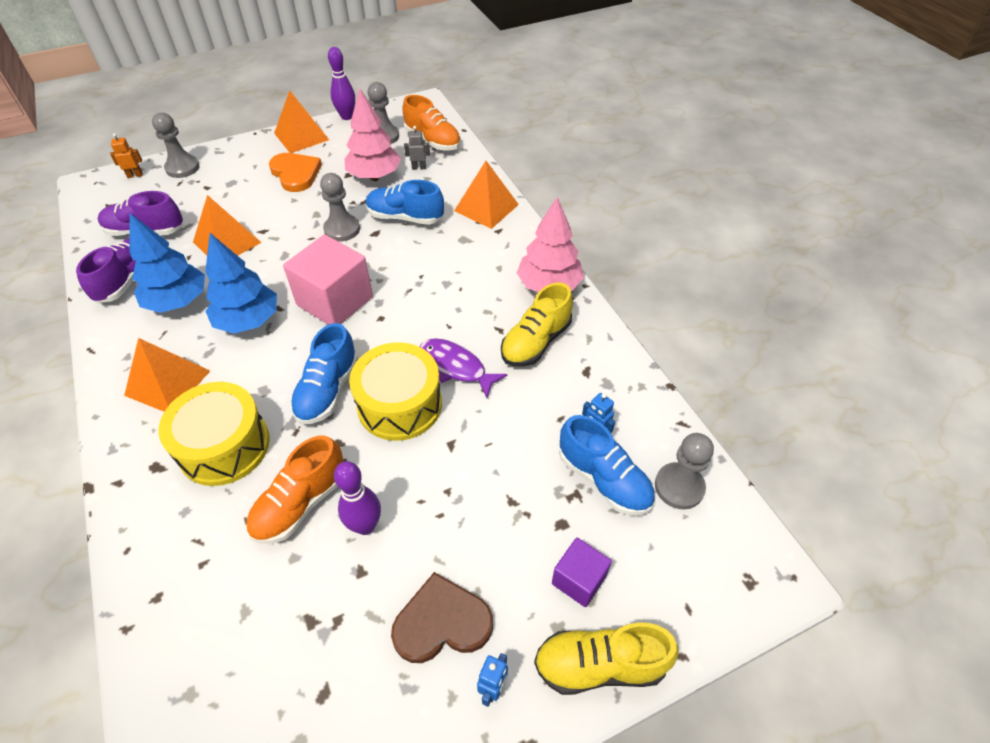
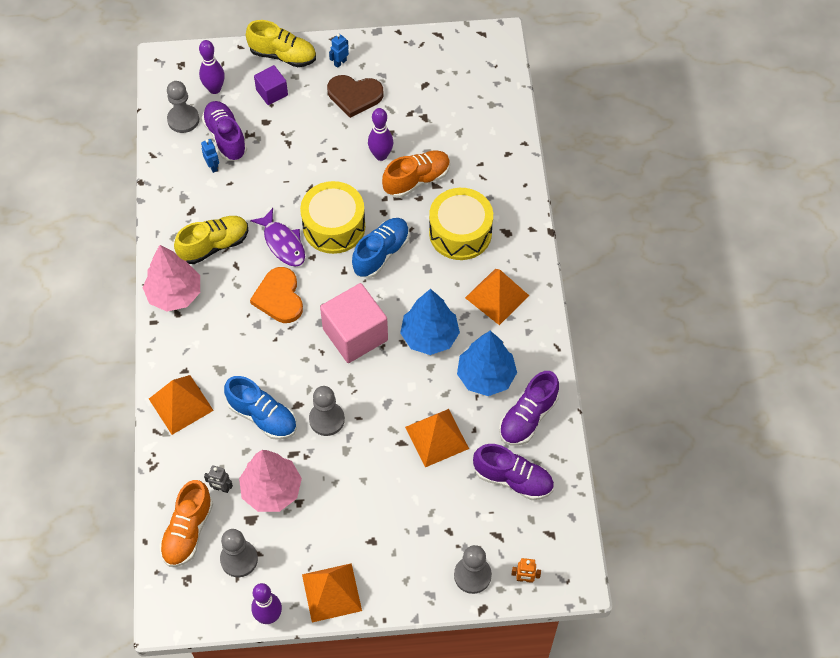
camera: 160 degrees left, 10 degrees up
(295, 173) = (352, 522): orange heart -> orange heart (279, 297)
(433, 141) = (188, 531): orange shoe -> orange shoe turned 135 degrees counterclockwise
(603, 479) = (225, 137): blue shoe -> purple shoe
(669, 554) = (214, 89): none -> purple bowling pin

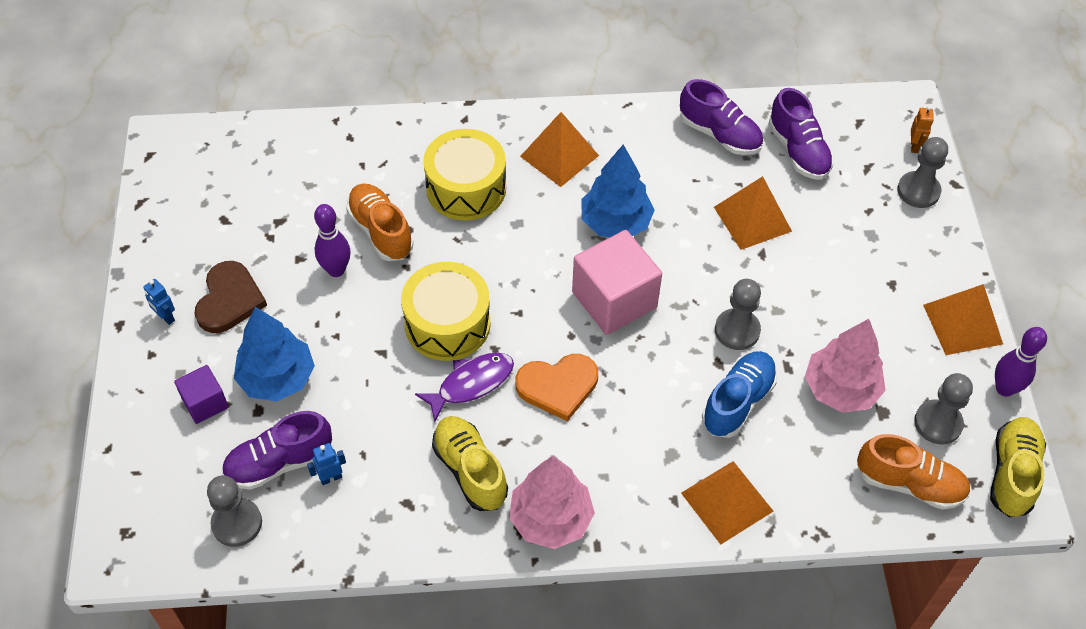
camera: 90 degrees left, 5 degrees down
(214, 89) = (184, 481): purple bowling pin -> none
(221, 488) = (845, 447): grey robot -> none
(283, 55) = (137, 390): yellow shoe -> yellow shoe (1012, 474)
(381, 253) = (493, 271): blue shoe -> none
(486, 376) = (669, 170): blue tree -> blue tree (277, 378)
(513, 479) = (798, 151): purple shoe -> purple shoe turned 135 degrees clockwise

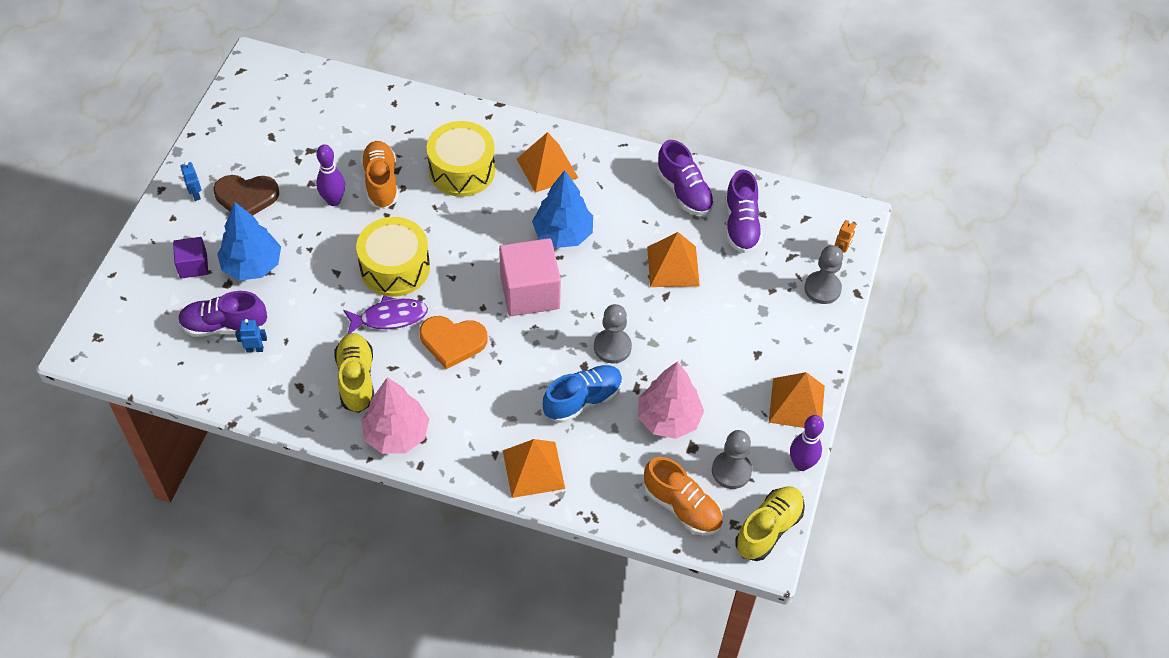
camera: 20 degrees right, 0 degrees up
(229, 300) = (246, 197): brown heart -> brown heart turned 60 degrees clockwise
(237, 523) = (174, 357): grey pawn -> none

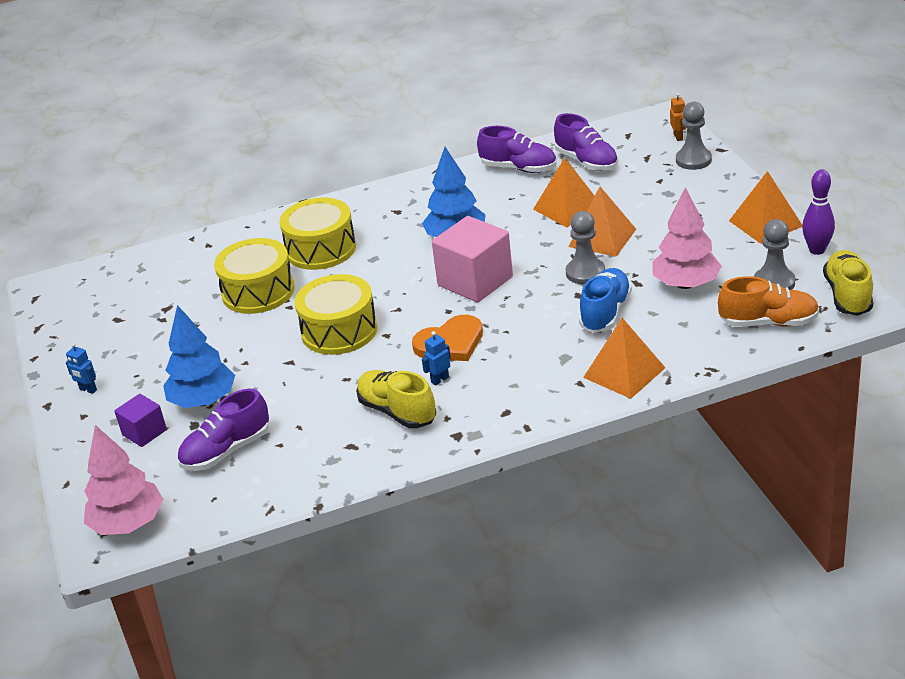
camera: 30 degrees left, 20 degrees down
(246, 197) = (141, 365): brown heart -> none
(255, 349) = (276, 448): blue robot -> blue robot (440, 380)
(333, 200) = (229, 324): purple bowling pin -> none
(381, 182) = (258, 292): orange shoe -> yellow drum
(389, 317) = (375, 360): purple fish -> none
(396, 434) = (480, 422): pink tree -> pink tree (128, 524)
(547, 168) = (392, 212): orange pyramid -> orange pyramid (602, 238)

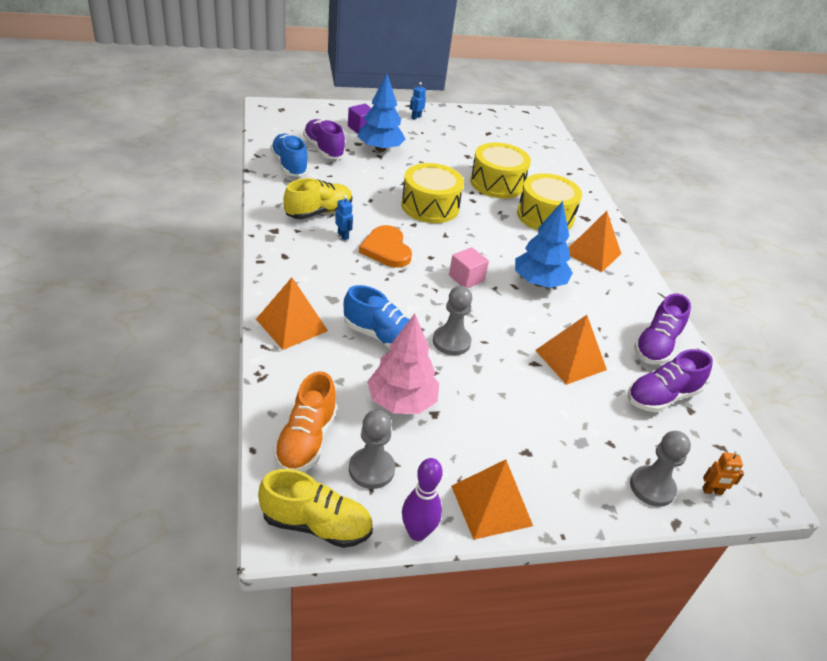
camera: 90 degrees right, 5 degrees up
(128, 524) = (281, 115): pink tree -> none
(287, 469) = (289, 165): none -> blue shoe
(475, 281) = (466, 278): pink cube -> pink cube, size x0.54
(602, 238) = (507, 368): orange pyramid -> orange pyramid (592, 253)

